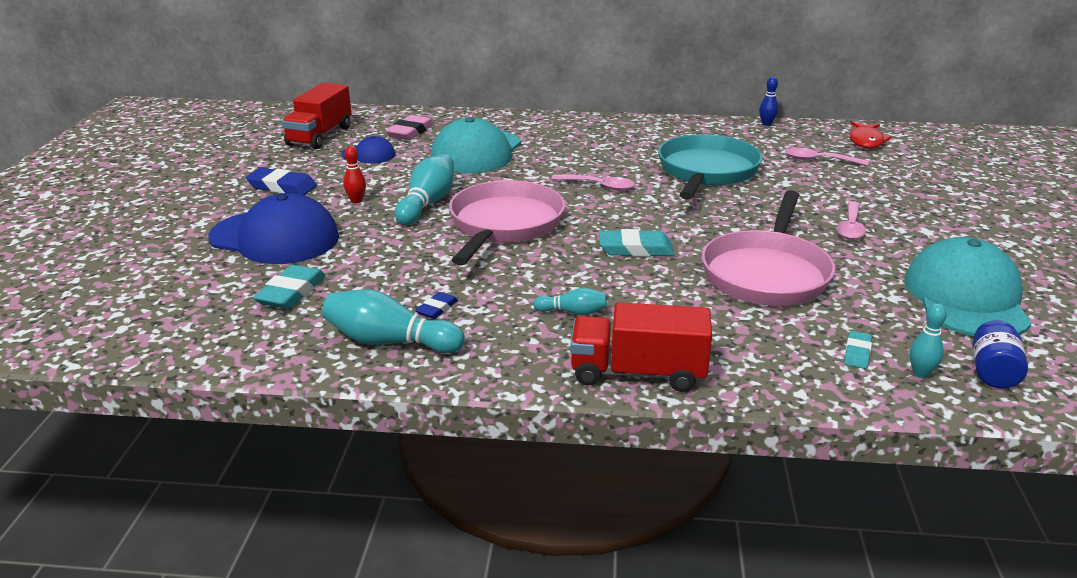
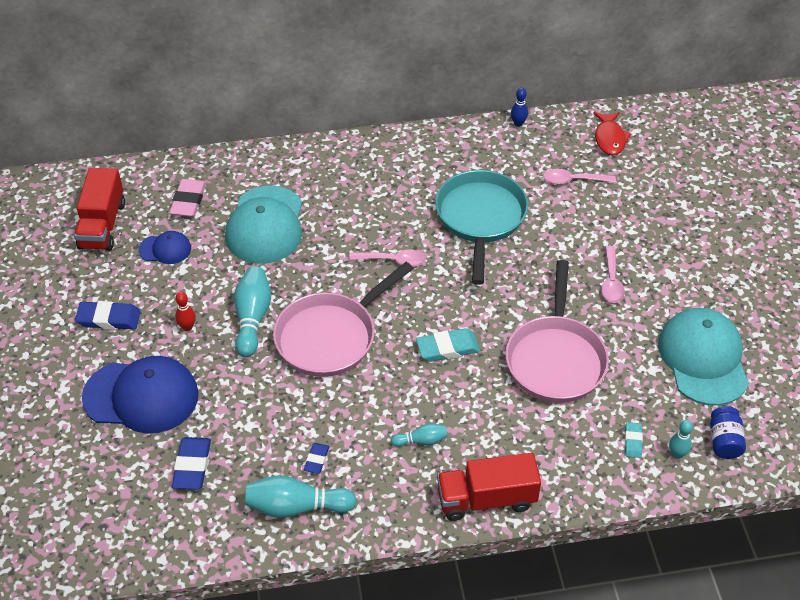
camera: 15 degrees left, 20 degrees up
(291, 292) = (192, 466): turquoise eraser -> blue eraser
(504, 225) = (330, 336): pink pan -> pink pan turned 135 degrees counterclockwise

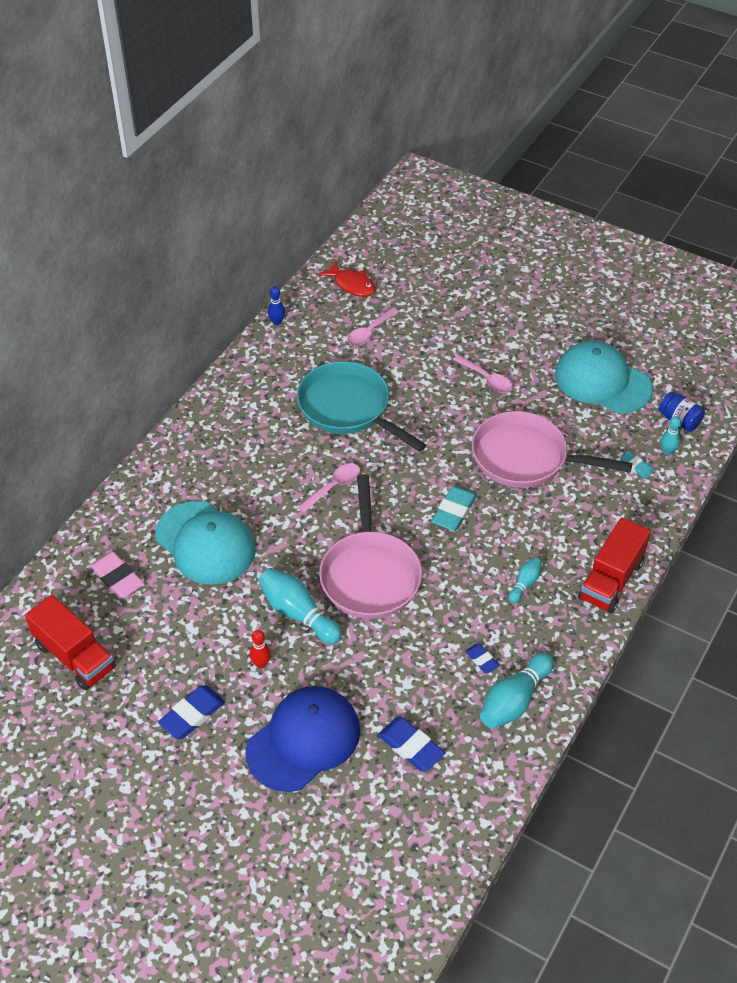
camera: 50 degrees left, 0 degrees up
(165, 249) = (155, 627): blue cap -> none
(555, 359) = (525, 458): pink pan -> pink pan turned 150 degrees clockwise

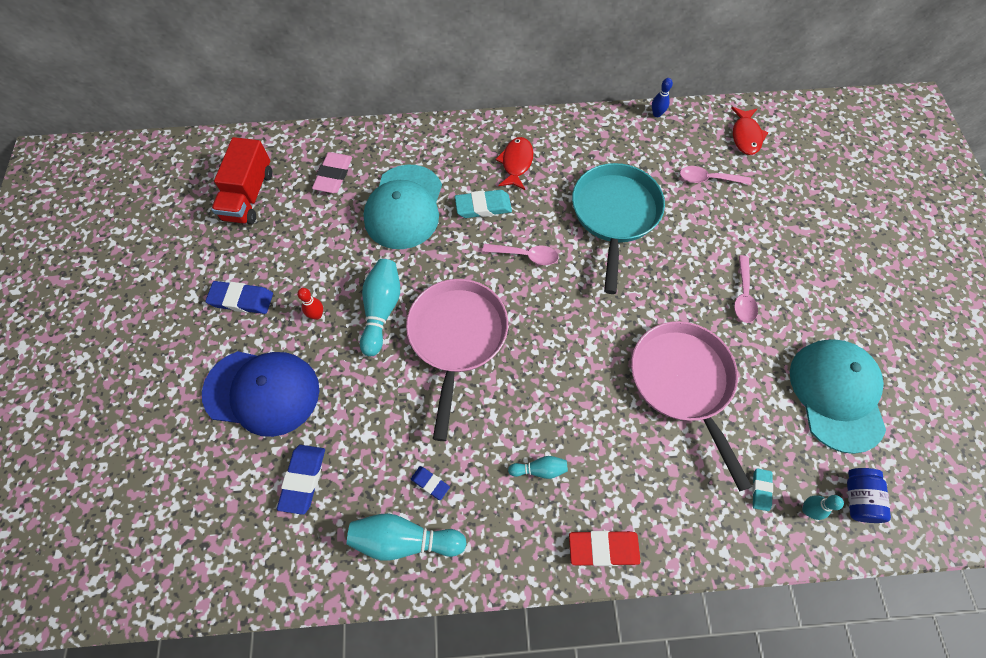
camera: 55 degrees right, 15 degrees up
(235, 440) = (516, 163): none -> red fish
(370, 575) = (457, 337): pink pan -> pink pan turned 135 degrees clockwise
(454, 511) = (573, 360): turquoise eraser -> turquoise eraser (483, 206)
(482, 660) = (430, 483): blue eraser -> blue eraser turned 75 degrees counterclockwise
(611, 580) = (603, 548): red truck -> red eraser

